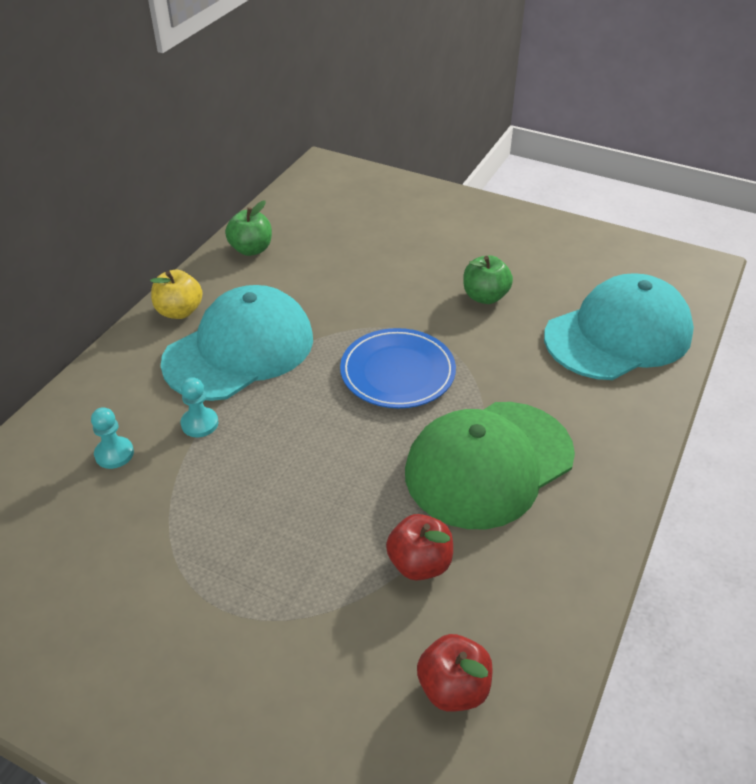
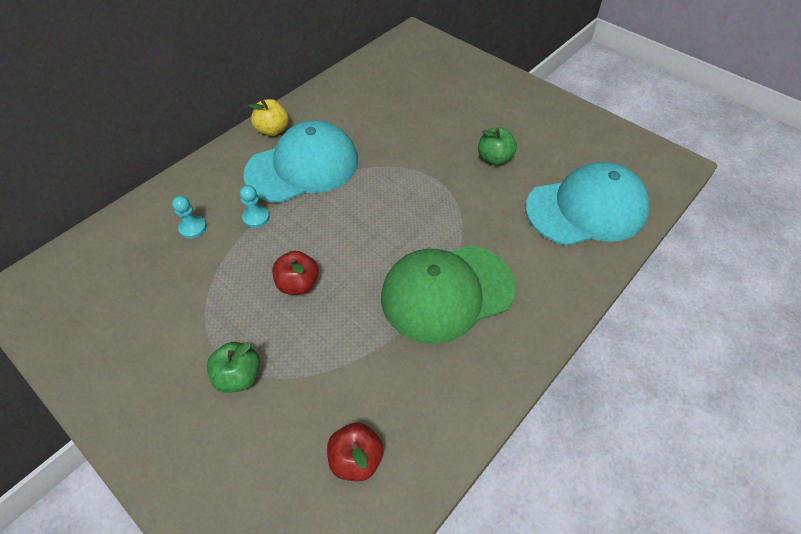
camera: 15 degrees right, 10 degrees up
(251, 249) = (338, 91): green apple -> green apple (239, 376)
(397, 372) = (407, 206): blue plate -> none
(419, 564) = (367, 358): red apple -> red apple (298, 284)

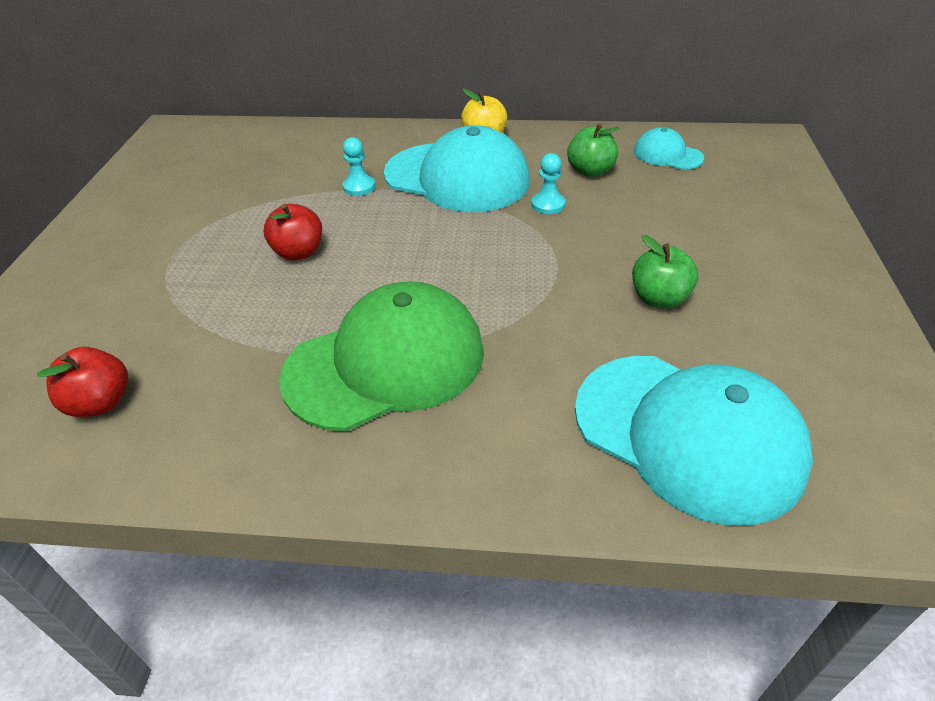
camera: 55 degrees right, 10 degrees down
(192, 228) = (310, 163): turquoise pawn -> turquoise pawn (548, 204)
(239, 376) = (158, 275): green apple -> green apple (590, 171)
(383, 75) = (667, 155): none -> turquoise cap
(447, 292) = (386, 363): green cap -> green cap turned 120 degrees clockwise

